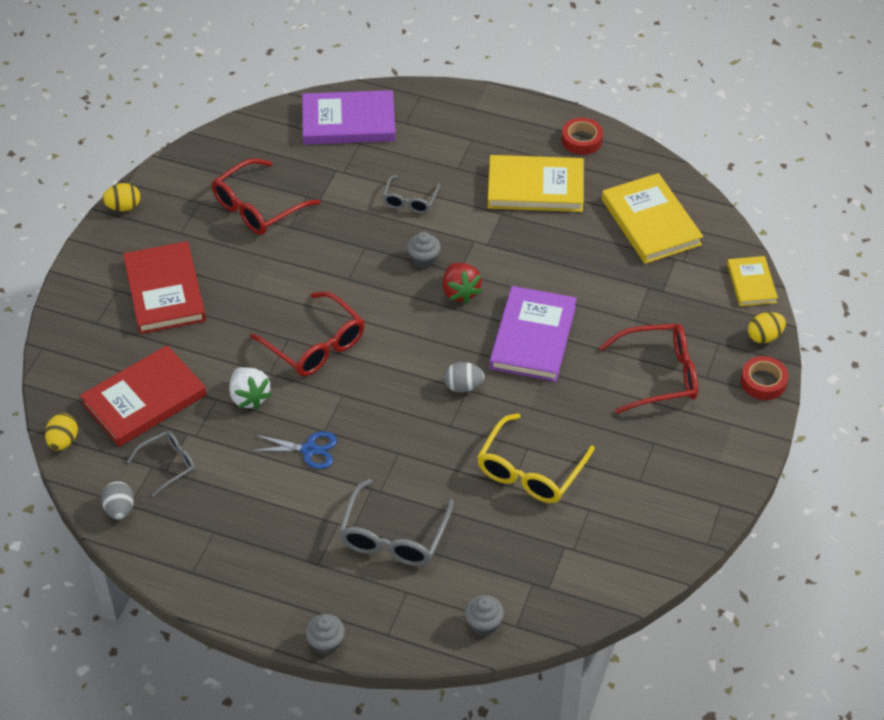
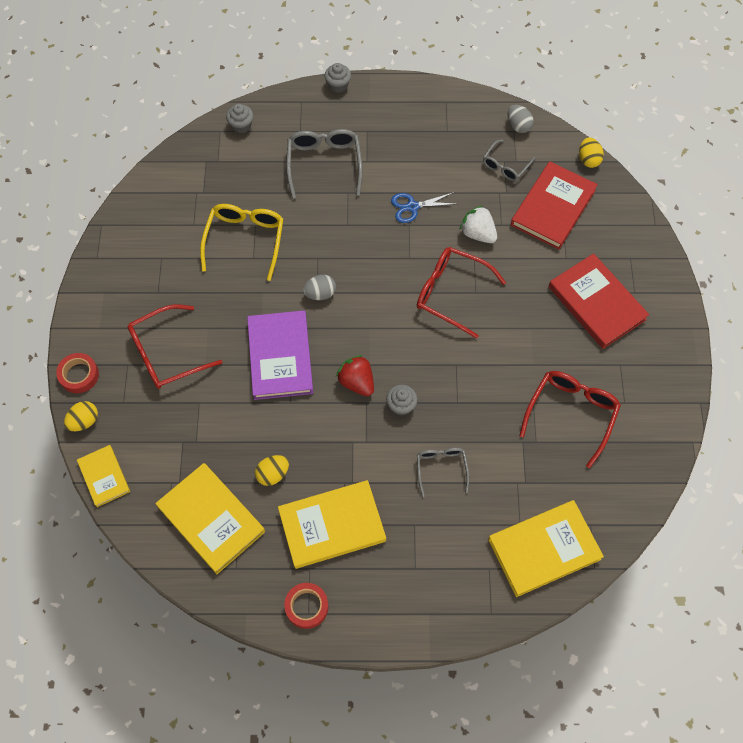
camera: 160 degrees right, 15 degrees up
(123, 207) = (684, 375): yellow egg -> yellow egg (273, 474)
(348, 122) = (544, 549): purple book -> yellow book

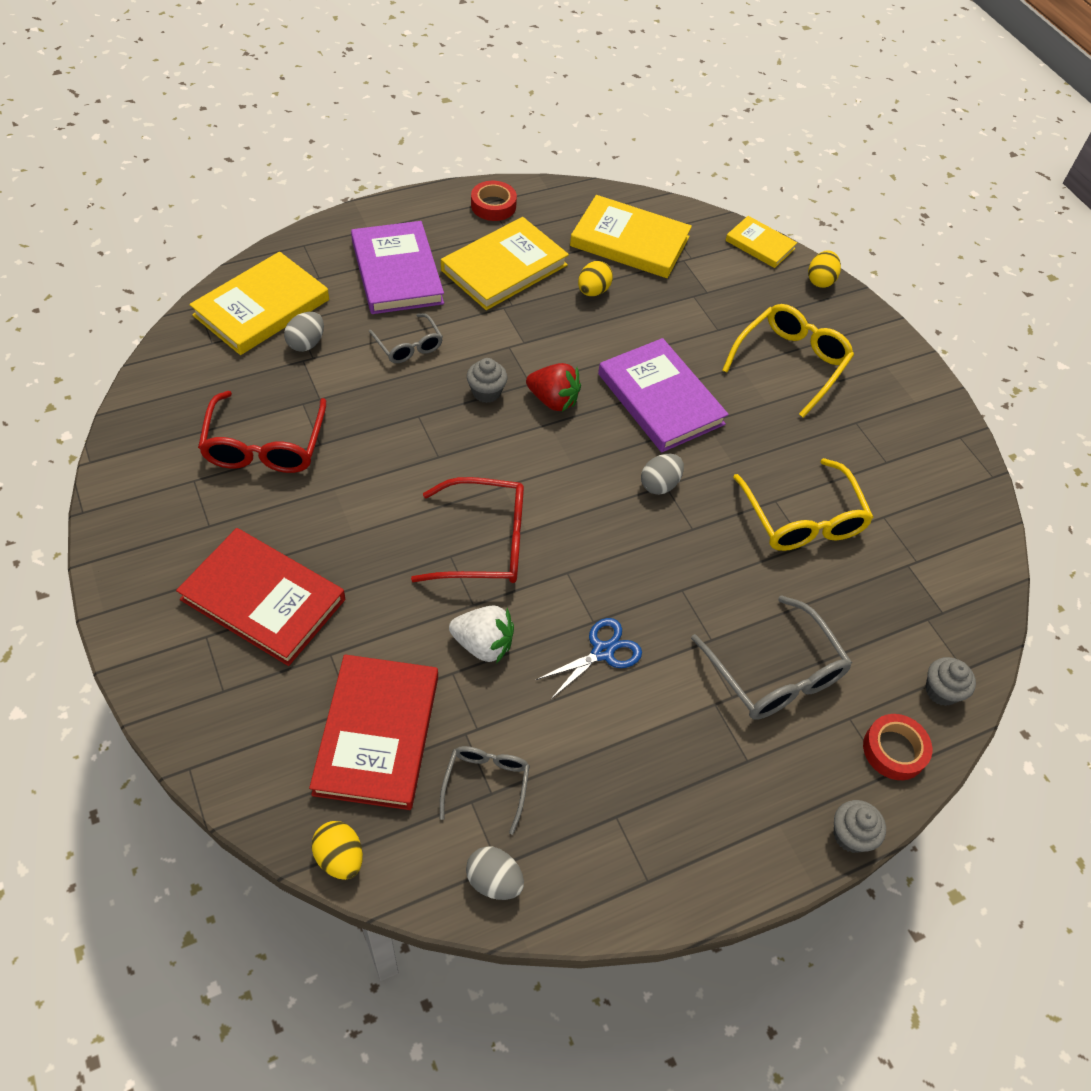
camera: 150 degrees right, 10 degrees down
(79, 375) = (863, 316): red tape -> red tape (894, 750)
(166, 354) = (791, 363): red glasses -> yellow glasses
(422, 552) = (397, 272): none -> purple book
(518, 498) = (306, 343): none -> grey egg

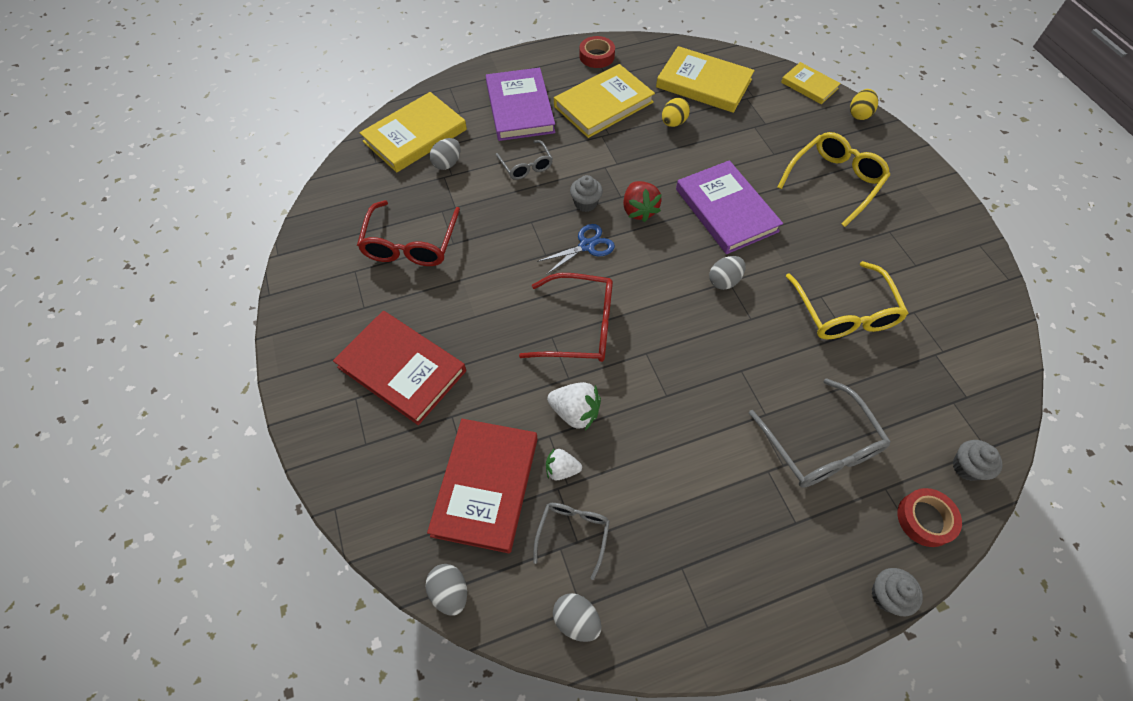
camera: 10 degrees right, 5 degrees up
(340, 857) = (450, 592): yellow egg -> grey egg
(469, 711) = (562, 469): none -> white strawberry
(553, 400) = (639, 210): red strawberry -> red strawberry turned 45 degrees clockwise
(602, 652) = (673, 422): blue scissors -> blue scissors (586, 246)

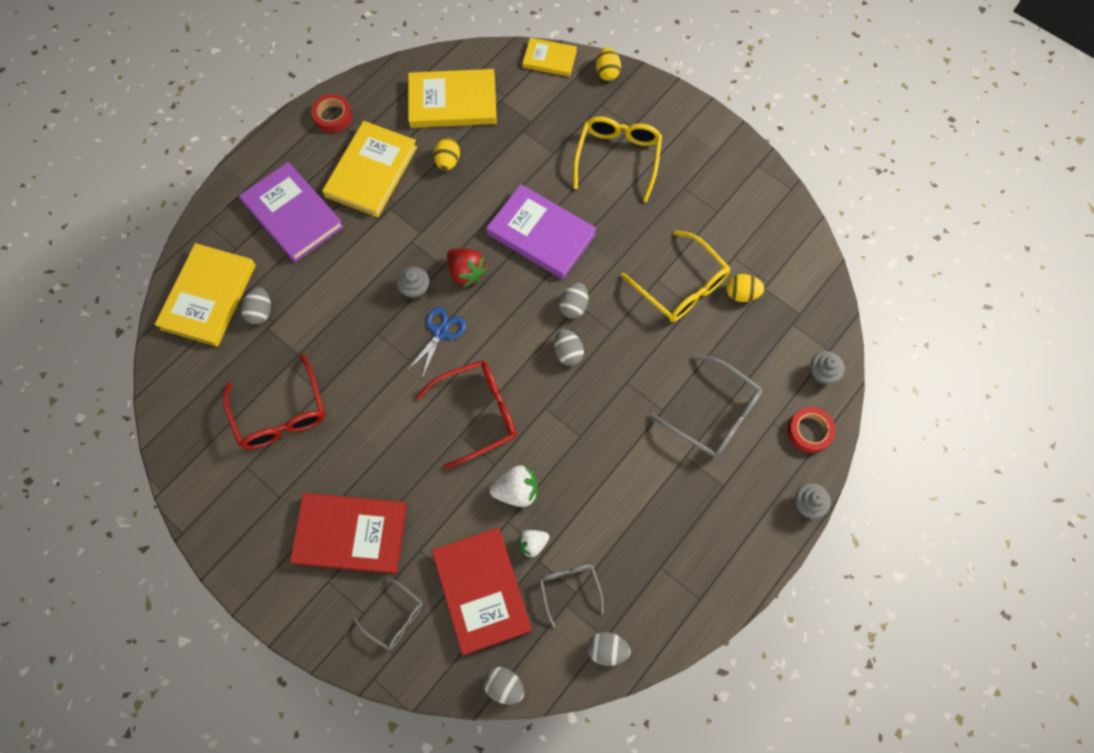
camera: 30 degrees left, 10 degrees up
(526, 166) = (338, 277): grey glasses -> grey glasses (395, 617)
(696, 317) = (568, 353): none -> grey egg
(907, 348) = (741, 294): none -> yellow egg

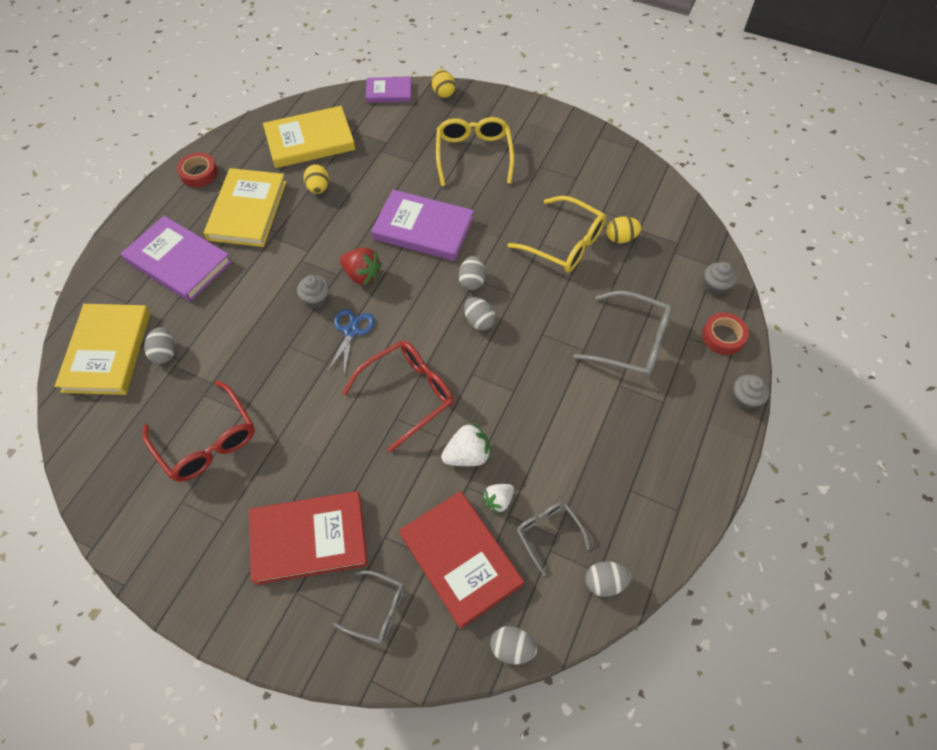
camera: 15 degrees left, 10 degrees down
(549, 59) = (389, 92): yellow book -> purple book

